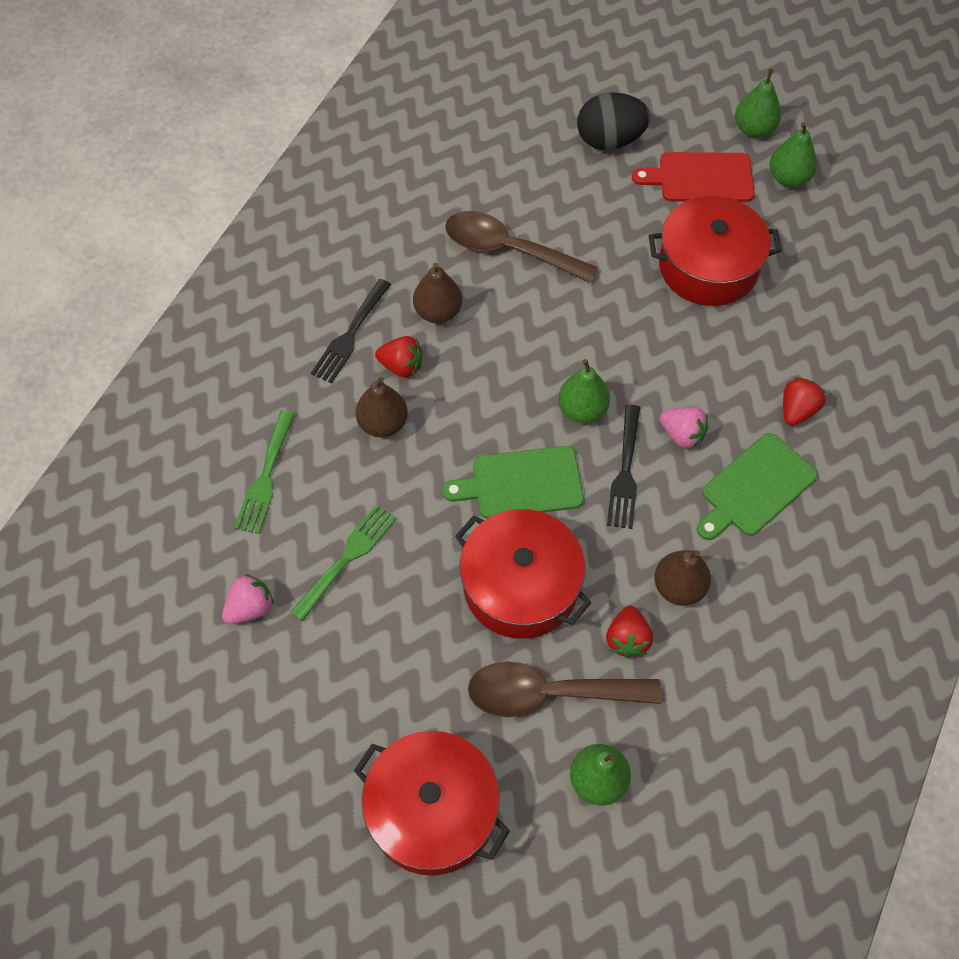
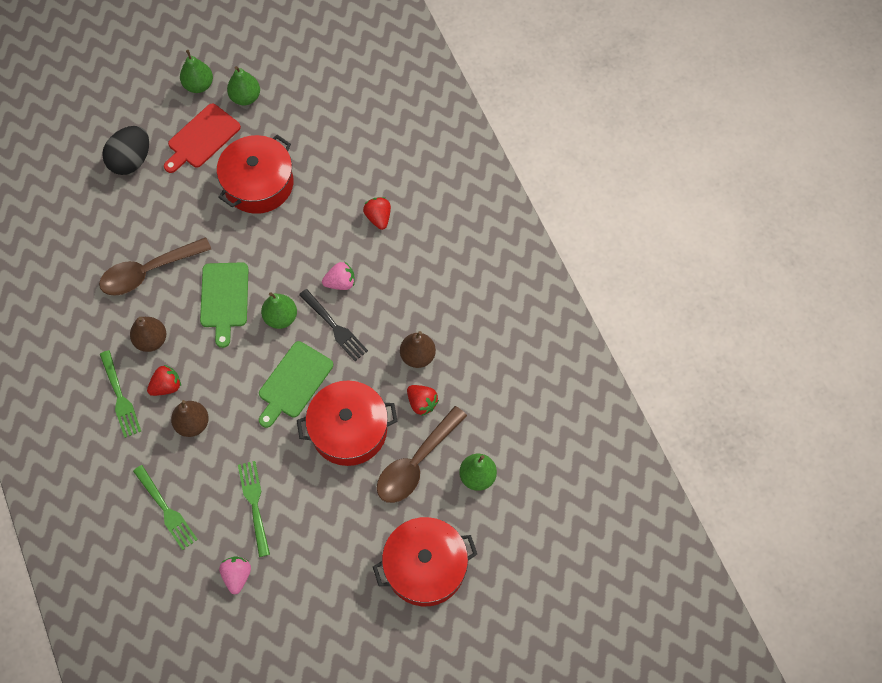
camera: 50 degrees left, 5 degrees up
(350, 334) = (120, 397): black fork -> green fork
(755, 488) = (400, 275): green cutting board -> green cutting board (224, 298)

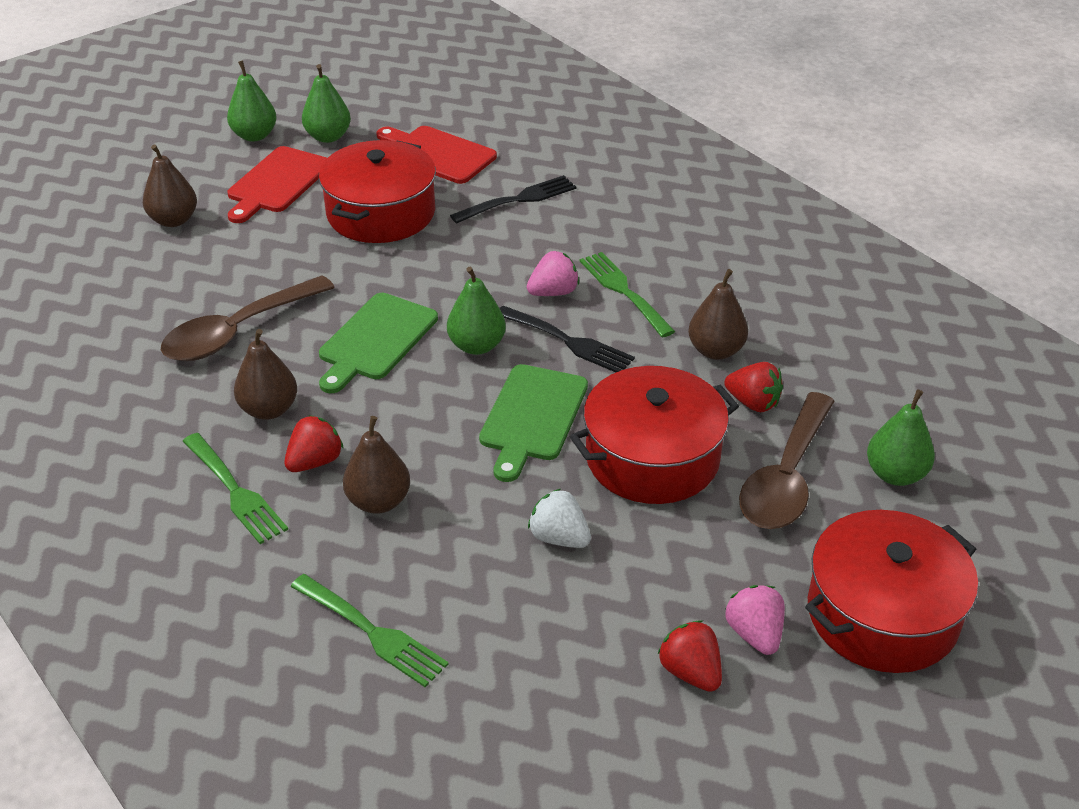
camera: 15 degrees left, 25 degrees down
(131, 160) = (174, 220): black egg -> brown pear
(224, 298) = (376, 340): green cutting board -> green cutting board turned 45 degrees clockwise
(237, 576) = (546, 704): pink strawberry -> pink strawberry (754, 634)
(254, 504) = (534, 589): green fork -> green fork (624, 291)
(279, 473) = (559, 538): none -> white strawberry
(310, 132) = (437, 154): none -> red cutting board
(348, 191) = (518, 200): none -> black fork
(378, 218) = (577, 218): red strawberry -> red strawberry (690, 672)

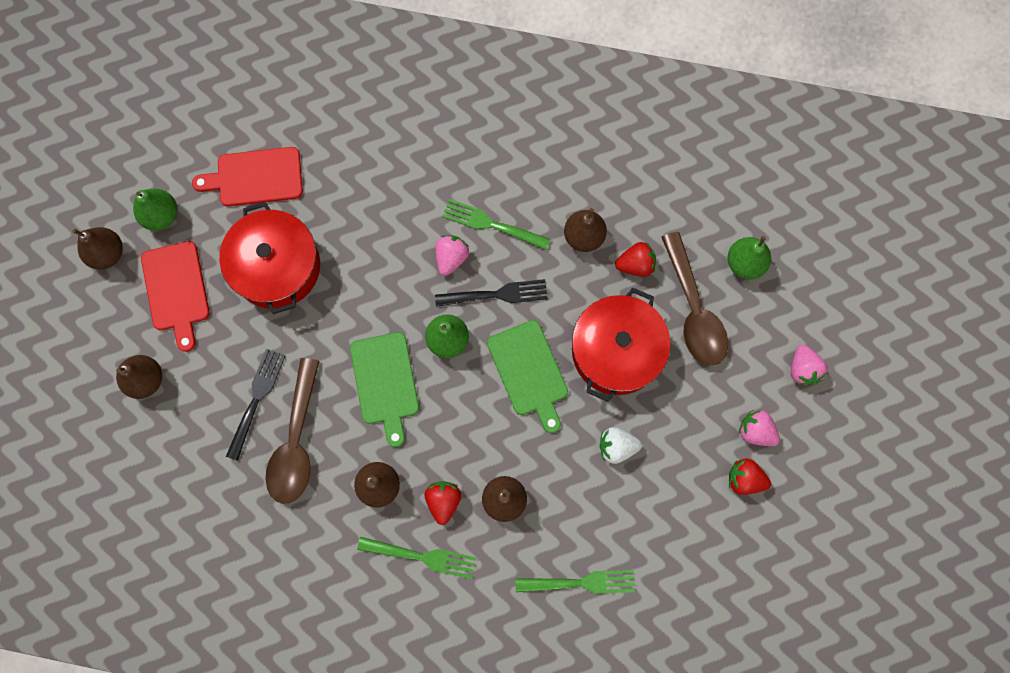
camera: 40 degrees left, 35 degrees up
(254, 135) = (107, 254): green pear -> brown pear
(518, 200) = (353, 185): black fork -> black fork (256, 399)
(882, 614) = (802, 369): red pot -> pink strawberry

